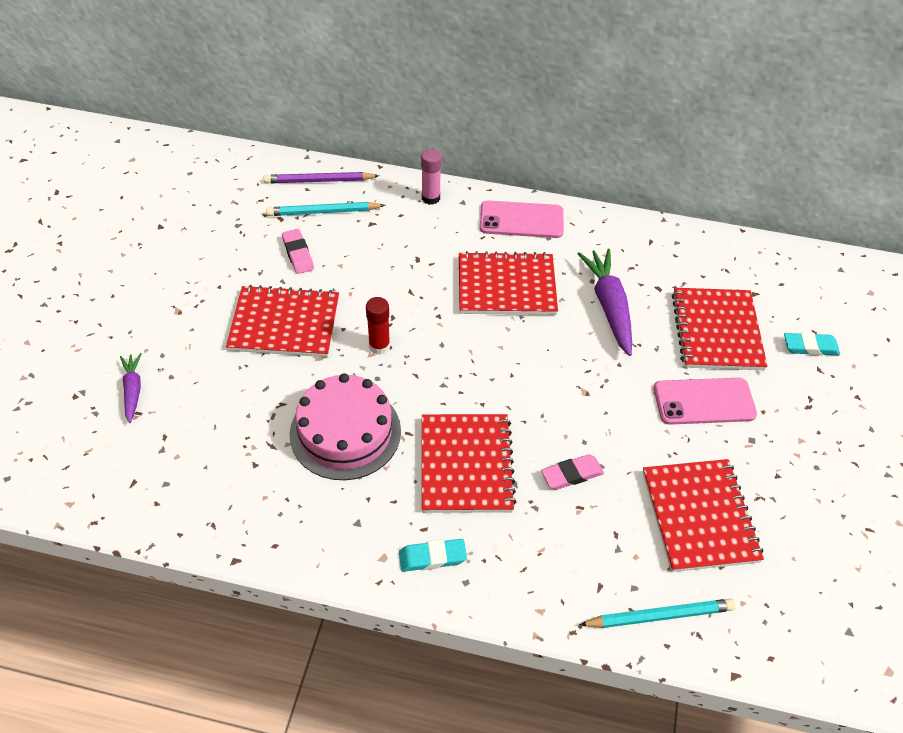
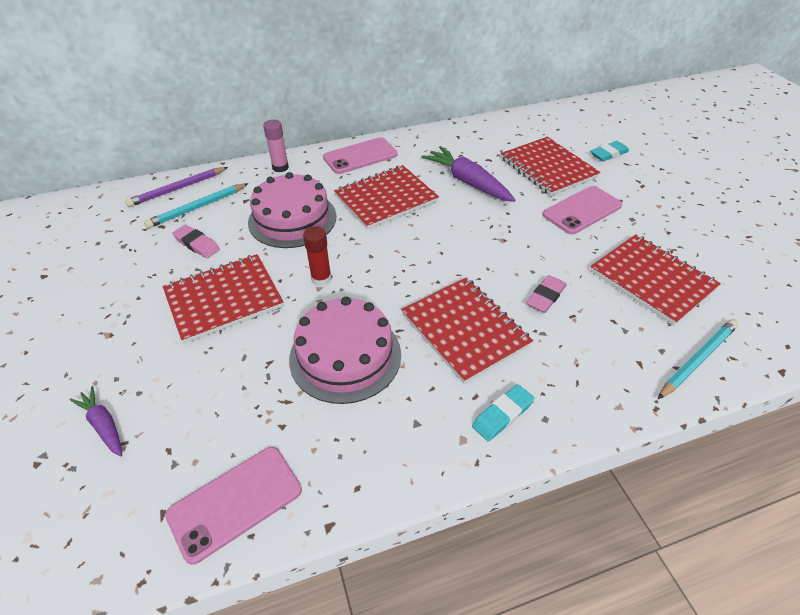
camera: 30 degrees left, 5 degrees down
(184, 504) = (235, 502): none -> pink phone
(399, 266) = (292, 219): none -> pink cake

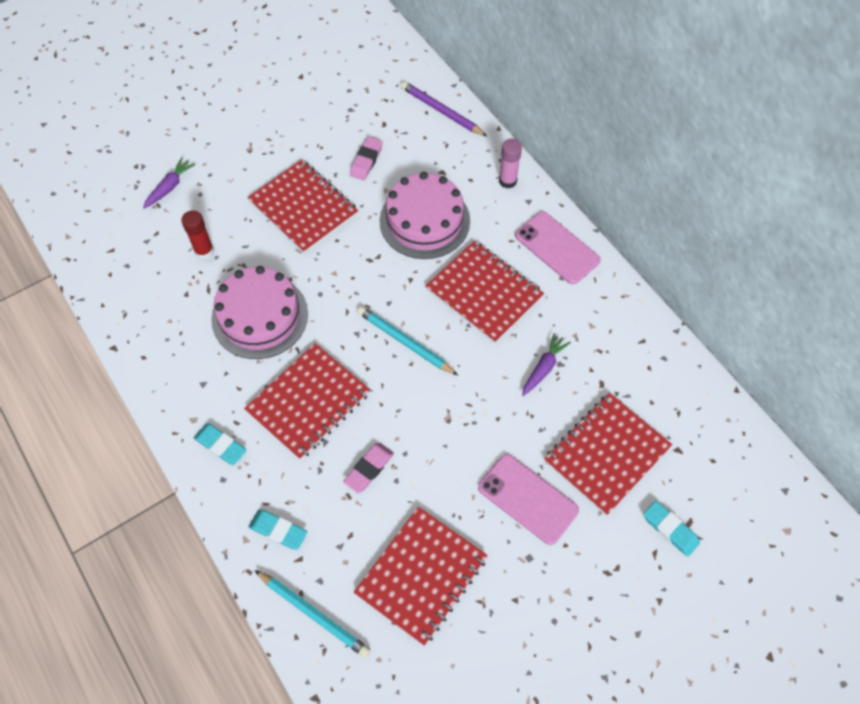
camera: 75 degrees right, 15 degrees up
(197, 208) = (418, 139): turquoise pencil -> turquoise pencil (405, 342)
(235, 502) = (123, 287): pink phone -> none
(321, 279) = (346, 271): red glue stick -> red glue stick (204, 251)
(468, 182) = (543, 368): purple carrot -> purple carrot, size x0.56
(546, 297) = (369, 469): pink eraser -> pink eraser turned 75 degrees counterclockwise
(609, 375) = (278, 530): none -> turquoise eraser

